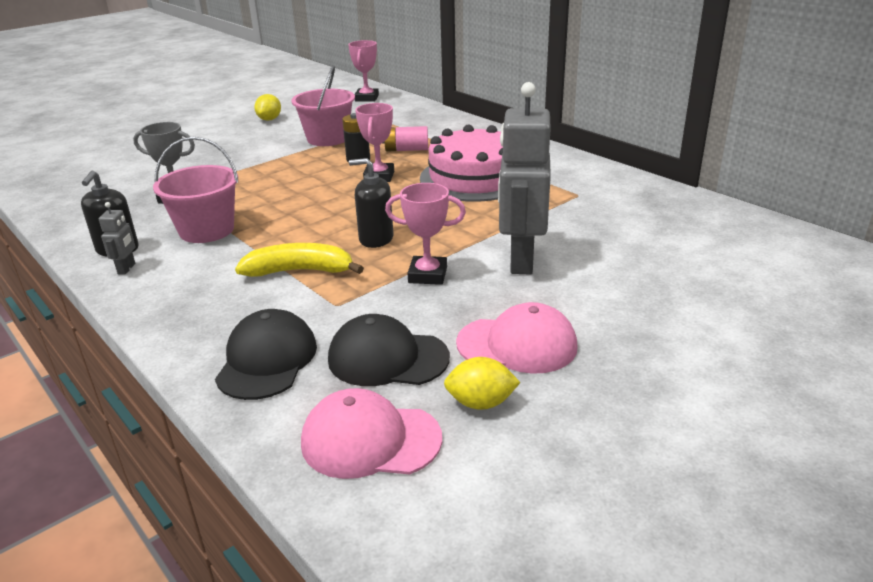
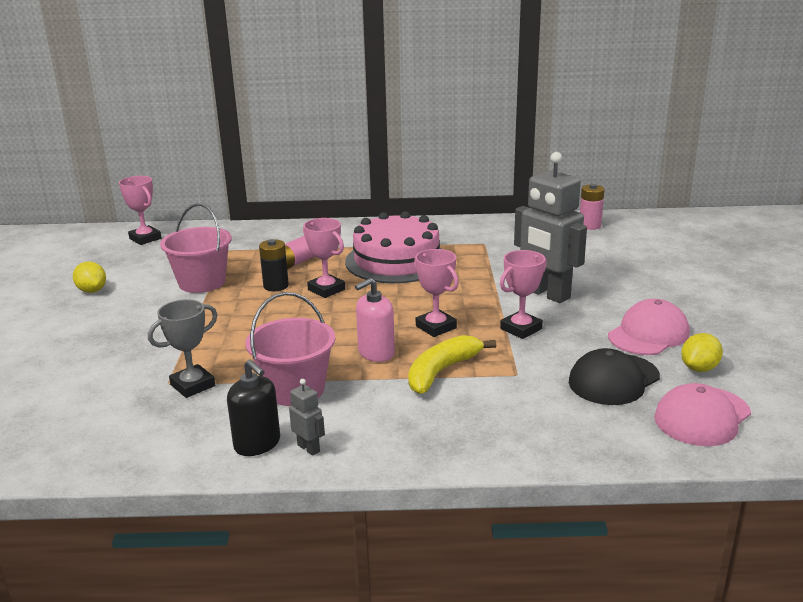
camera: 50 degrees left, 5 degrees down
(267, 360) = (561, 424): black cap -> none
(298, 234) = (376, 353): none -> pink soap dispenser
(376, 239) = (436, 327): black soap dispenser -> pink trophy
(726, 223) = (589, 226): none -> pink battery

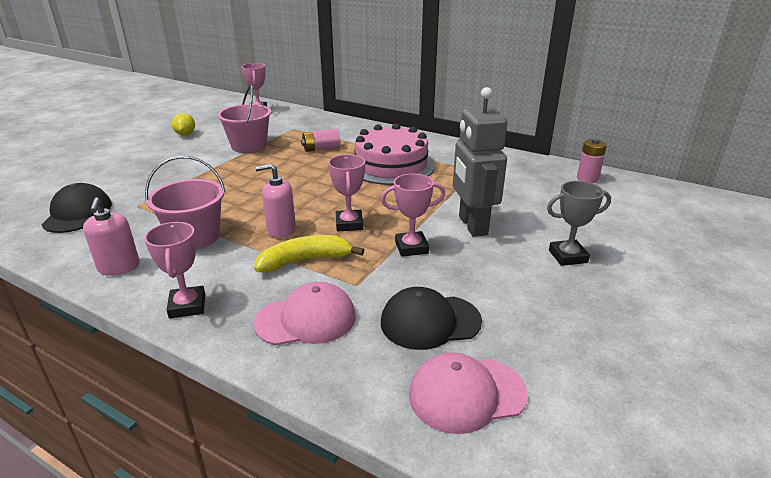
camera: 30 degrees right, 5 degrees up
(105, 414) = (78, 213): none -> black cap
(192, 385) = (146, 212): grey trophy -> grey trophy (567, 256)
(257, 444) = (119, 267): black soap dispenser -> pink soap dispenser
(276, 286) = (287, 161): black battery -> none
(309, 448) = (141, 284): grey robot -> none
(326, 290) = (314, 173): pink trophy -> pink trophy (187, 306)
(648, 334) = (518, 292): pink cap -> pink cap (306, 319)
(699, 368) = (526, 344): yellow lemon -> none

